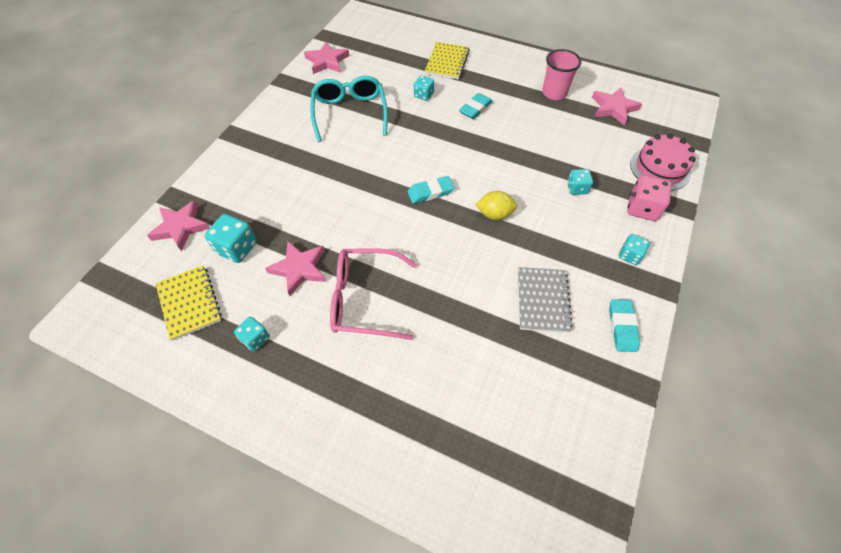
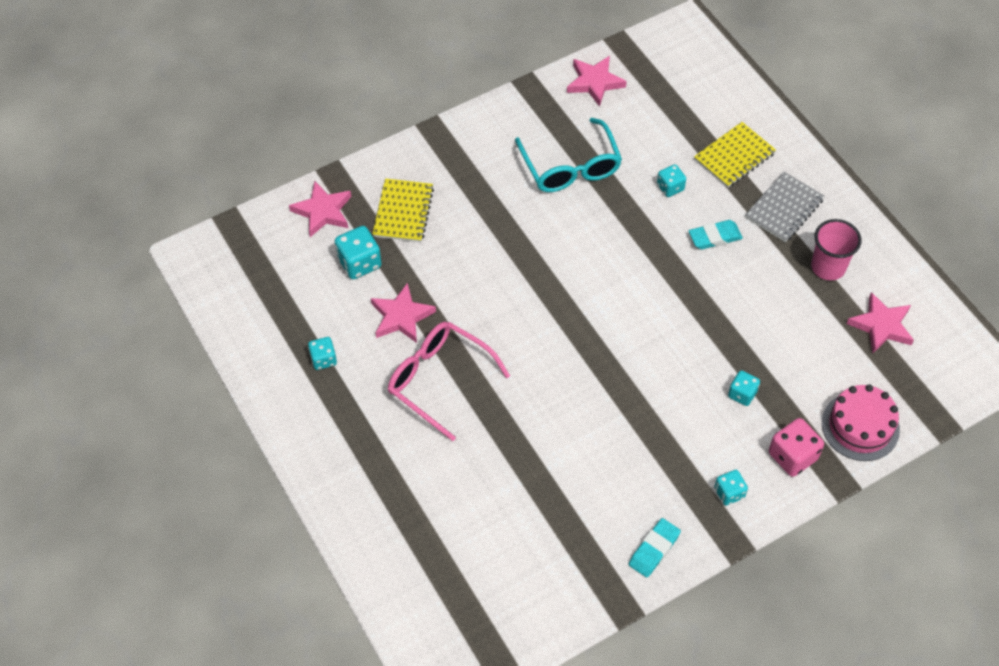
camera: 35 degrees right, 0 degrees up
(189, 303) = (289, 293): yellow notebook -> yellow notebook (403, 212)
(350, 113) = (570, 167): turquoise glasses -> turquoise glasses turned 135 degrees clockwise
(430, 192) = (583, 309): turquoise eraser -> none
(494, 214) = (629, 370): yellow lemon -> none
(542, 300) = (601, 480): grey notebook -> grey notebook (784, 208)

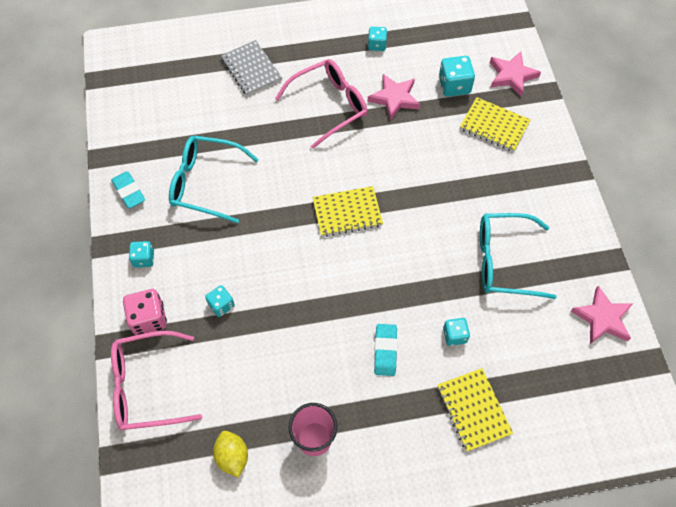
camera: 110 degrees right, 5 degrees up
(577, 316) = (347, 212): none -> yellow notebook
(604, 471) = (205, 183): none -> turquoise glasses
(784, 208) = (395, 429): grey notebook -> grey notebook (251, 69)
(860, 426) = (147, 386): pink cake -> pink glasses
(881, 325) = (232, 456): pink star -> yellow lemon

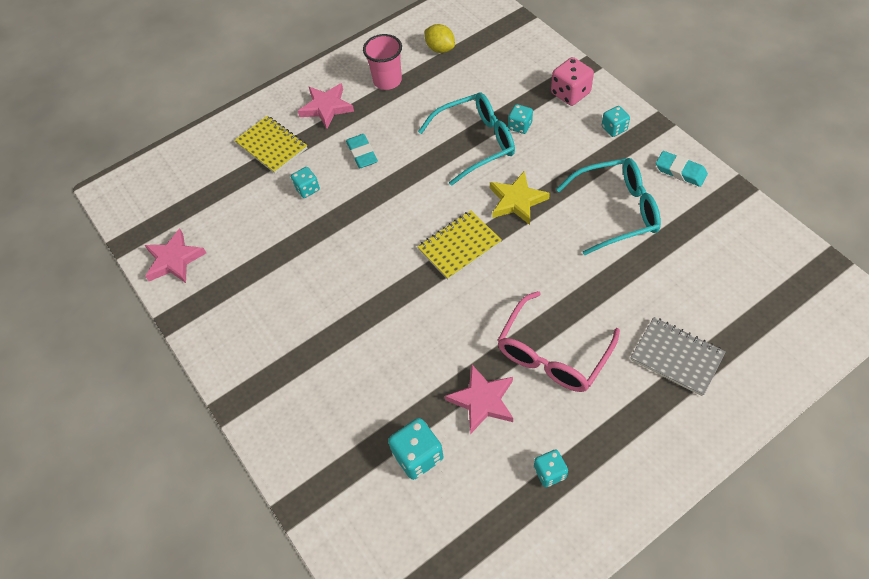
camera: 160 degrees right, 5 degrees down
(147, 386) = (534, 57): pink glasses -> none
(276, 230) = (517, 201): none -> yellow star
(494, 126) = (345, 420): yellow notebook -> none
(504, 261) = (283, 269): turquoise glasses -> turquoise glasses (476, 142)
(511, 75) = (348, 510): pink star -> pink star (326, 107)

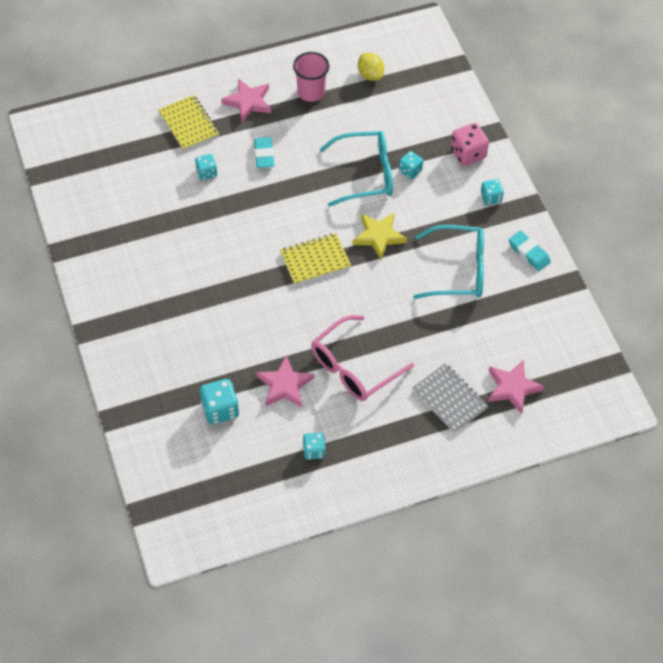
camera: 10 degrees right, 0 degrees up
(174, 260) = (78, 201): pink star -> pink star (512, 388)

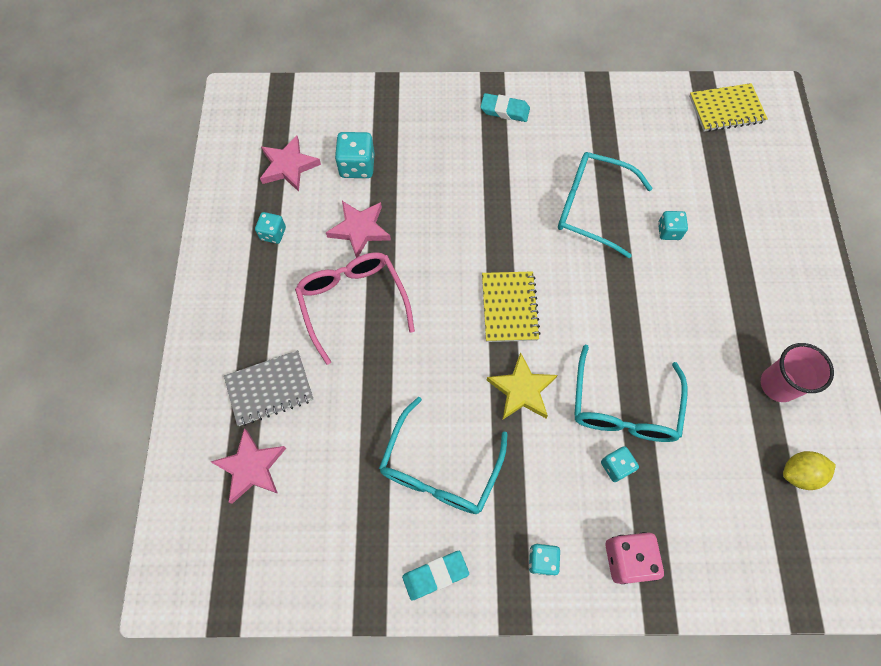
camera: 110 degrees right, 10 degrees up
(188, 124) = (747, 232): yellow notebook -> yellow notebook (726, 109)
(202, 227) = (591, 208): none -> turquoise glasses
(248, 102) = (772, 305): pink star -> pink star (288, 166)
(264, 155) = (682, 299): turquoise eraser -> turquoise eraser (504, 110)

